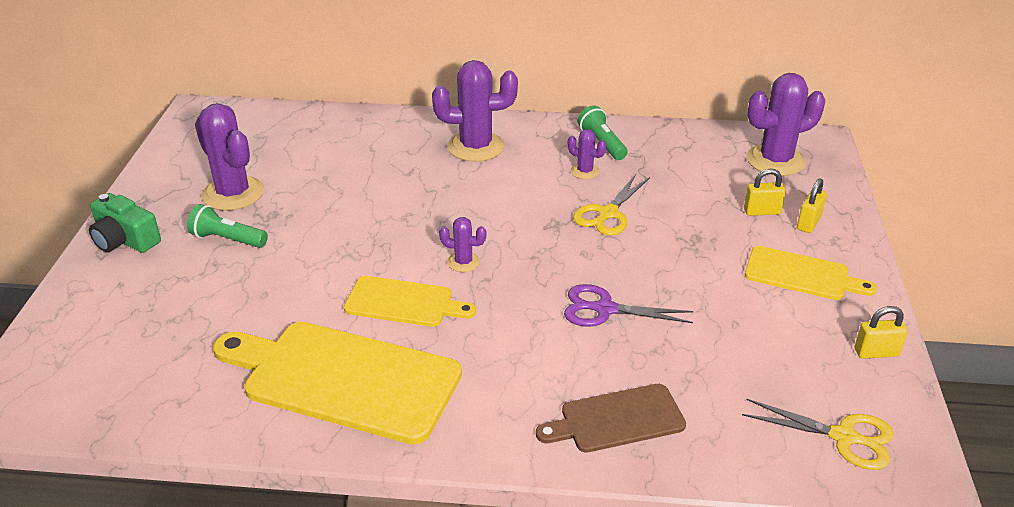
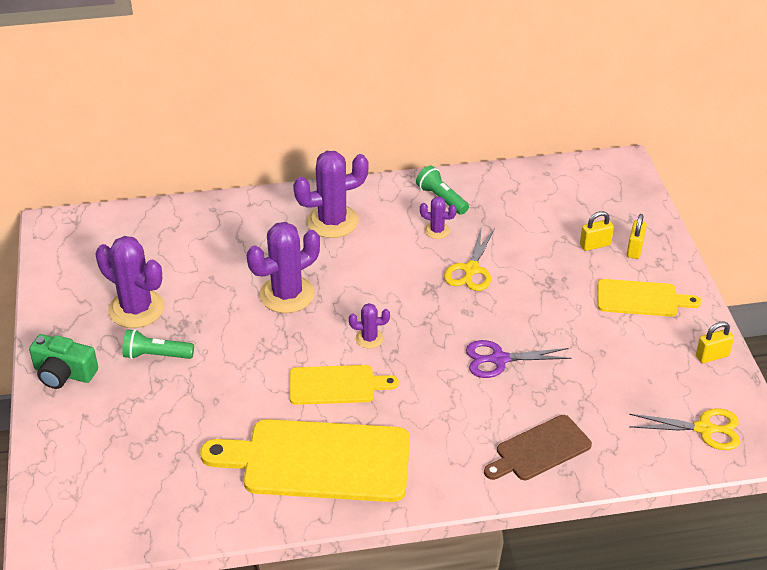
camera: 15 degrees left, 5 degrees up
(775, 160) = (592, 191): purple cactus -> purple cactus (287, 294)

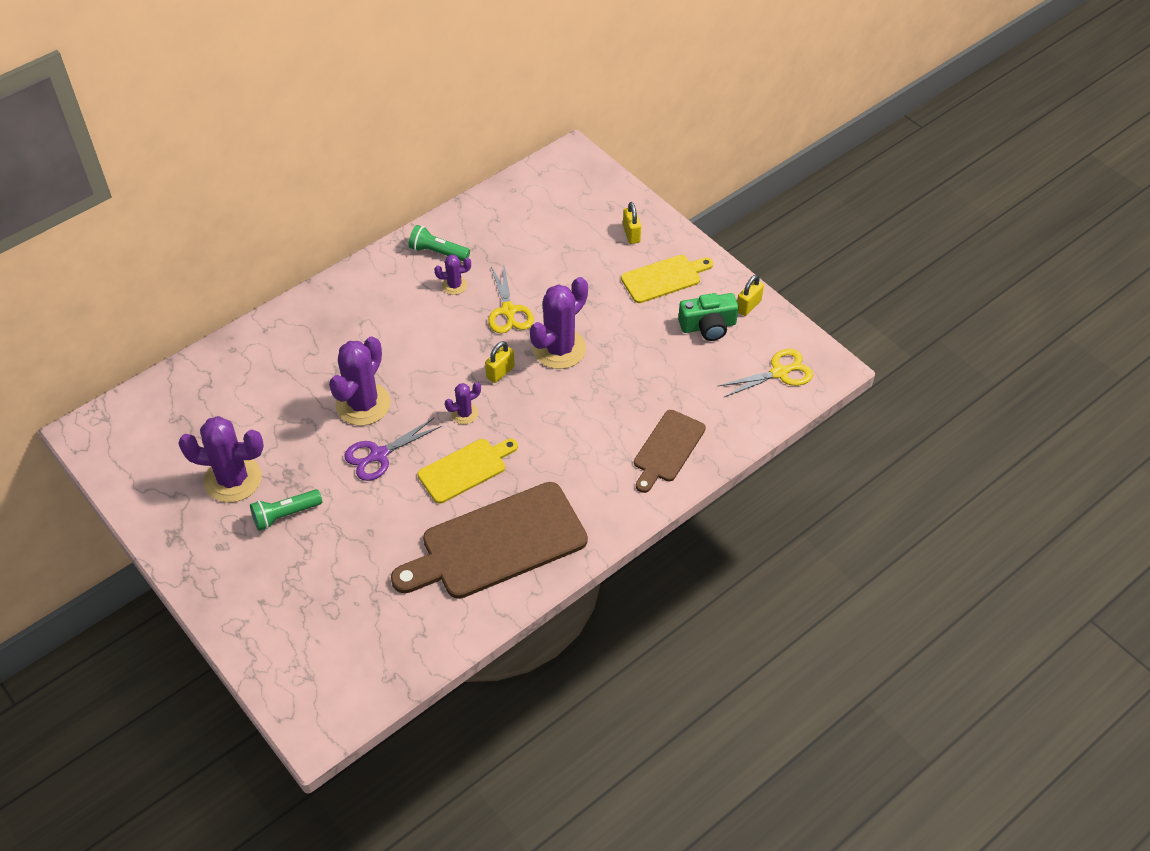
camera: 30 degrees left, 10 degrees up
(64, 373) = (211, 571): green camera -> green camera (708, 326)
(318, 461) = (497, 543): yellow cutting board -> brown cutting board
(332, 221) = (354, 315): purple cactus -> purple cactus (559, 349)
(499, 359) = (585, 384): purple scissors -> purple scissors (379, 455)
(595, 245) = (596, 243): yellow padlock -> yellow padlock (500, 372)

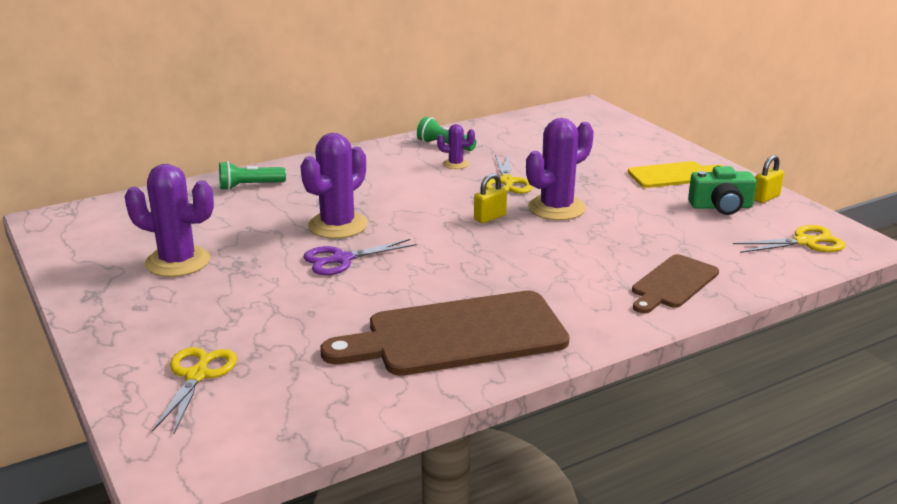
camera: 10 degrees right, 25 degrees down
(285, 515) = (221, 291): green flashlight -> green flashlight (249, 186)
(299, 623) = (197, 375): none -> yellow scissors
(464, 414) = (444, 240): purple cactus -> none
(465, 469) = (435, 277): yellow cutting board -> none
(631, 234) = (640, 149): yellow padlock -> none

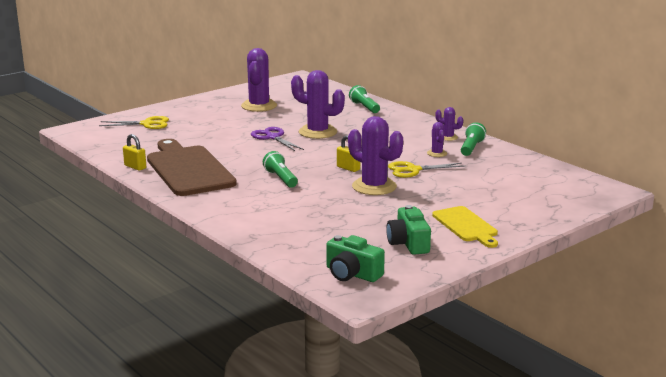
camera: 80 degrees right, 5 degrees down
(402, 152) = (448, 137): none -> purple cactus
(516, 263) = (281, 178): none -> green flashlight
(673, 283) = (265, 224): brown cutting board -> none
(766, 198) = (438, 262): yellow padlock -> yellow padlock (135, 167)
(805, 242) = (352, 274): yellow scissors -> green camera

